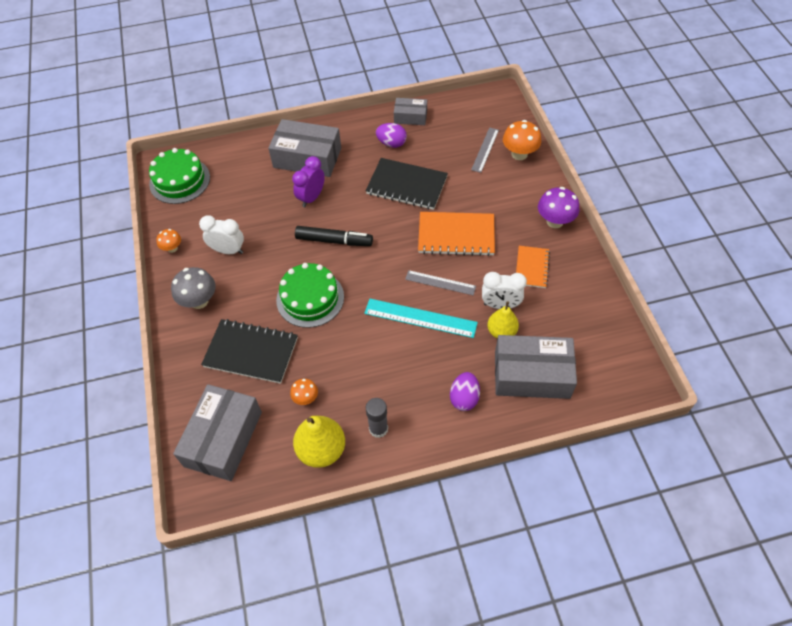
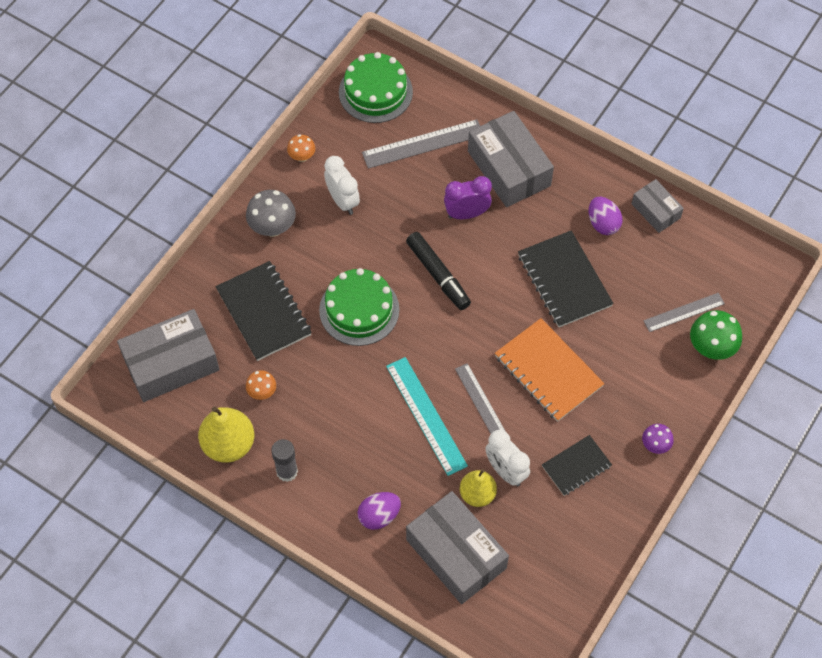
camera: 45 degrees right, 5 degrees up
(241, 184) = (423, 144): none -> grey ruler
(519, 154) = (711, 348): orange mushroom -> green mushroom
(531, 267) = (576, 466): orange notebook -> black notebook
(555, 221) = (655, 445): purple mushroom -> purple mushroom, size x0.59

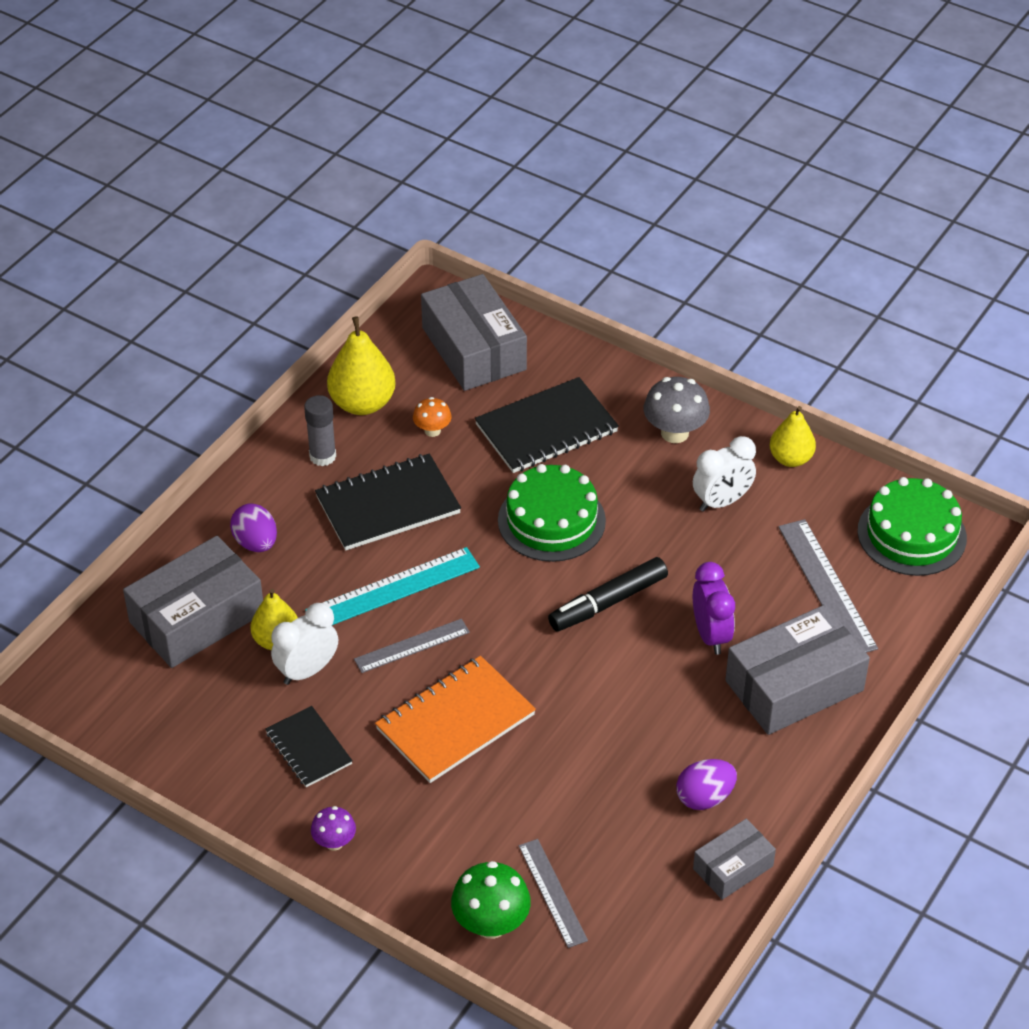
camera: 90 degrees right, 15 degrees down
(302, 156) = (790, 459): orange mushroom -> yellow pear
(564, 280) = (603, 746): black notebook -> black notebook (388, 505)

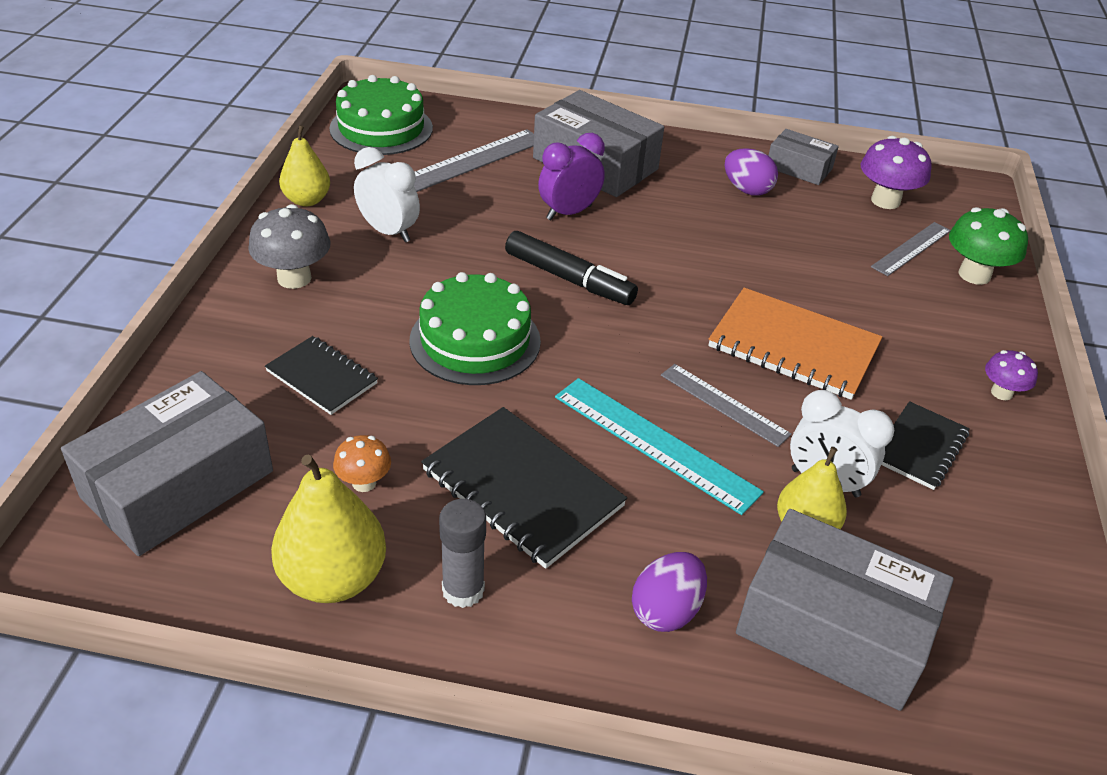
camera: 115 degrees left, 5 degrees down
(546, 428) = (322, 377): black notebook -> black notebook, size x0.60
(643, 918) = (885, 201): none -> purple mushroom

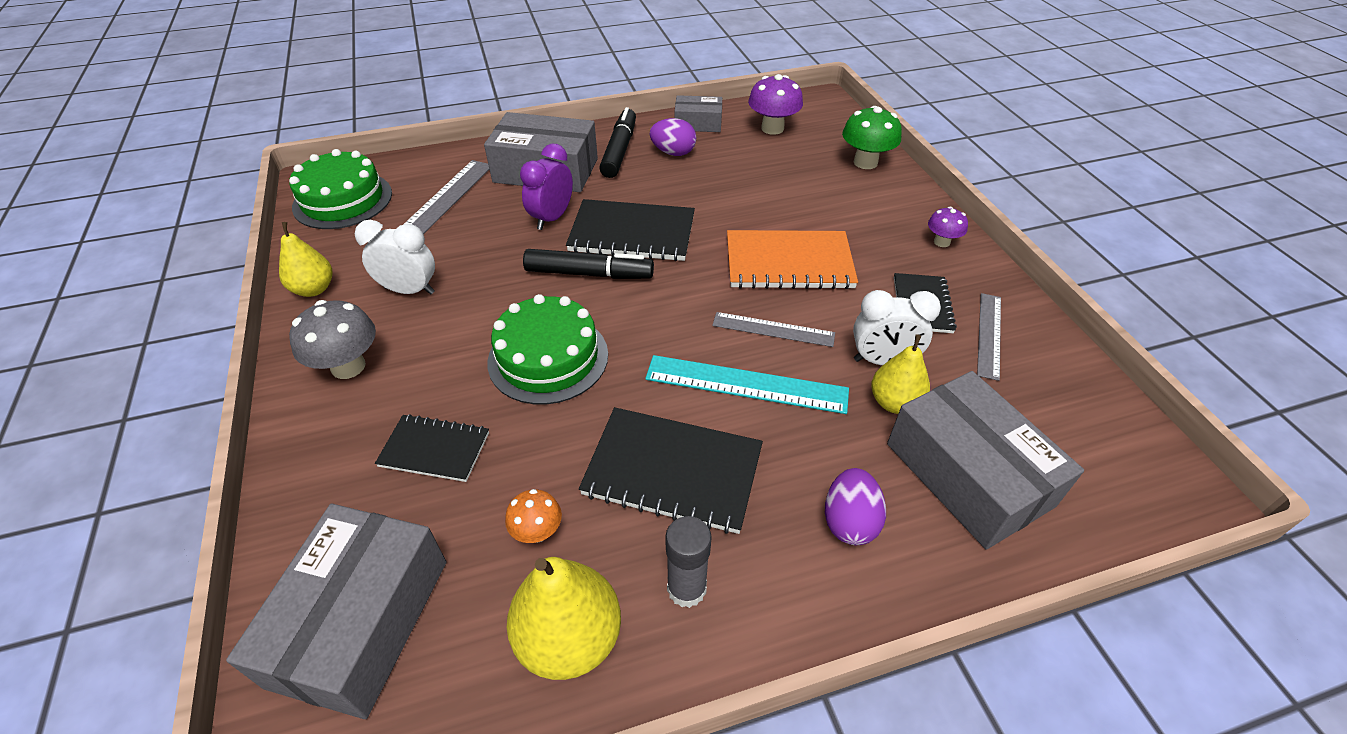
camera: 25 degrees left, 5 degrees up
(641, 256) = (632, 233): none -> black notebook
(687, 169) = (619, 151): none -> black marker
(833, 629) = (968, 474): grey box -> grey box turned 60 degrees clockwise
(911, 248) = (813, 158): grey ruler -> grey ruler (989, 335)

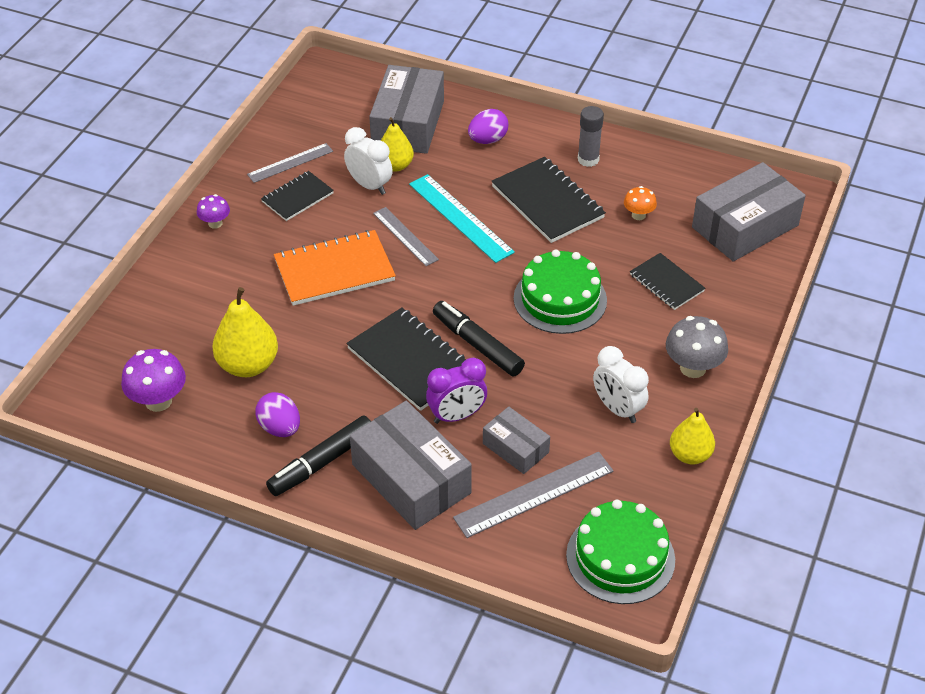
camera: 140 degrees left, 0 degrees up
(569, 638) = (654, 172): yellow pear -> yellow pear (248, 365)
(698, 123) = (211, 453): grey box -> grey box (515, 448)
(788, 263) = (334, 270): orange notebook -> orange notebook turned 60 degrees counterclockwise
(865, 162) = (148, 315): green mushroom -> none

